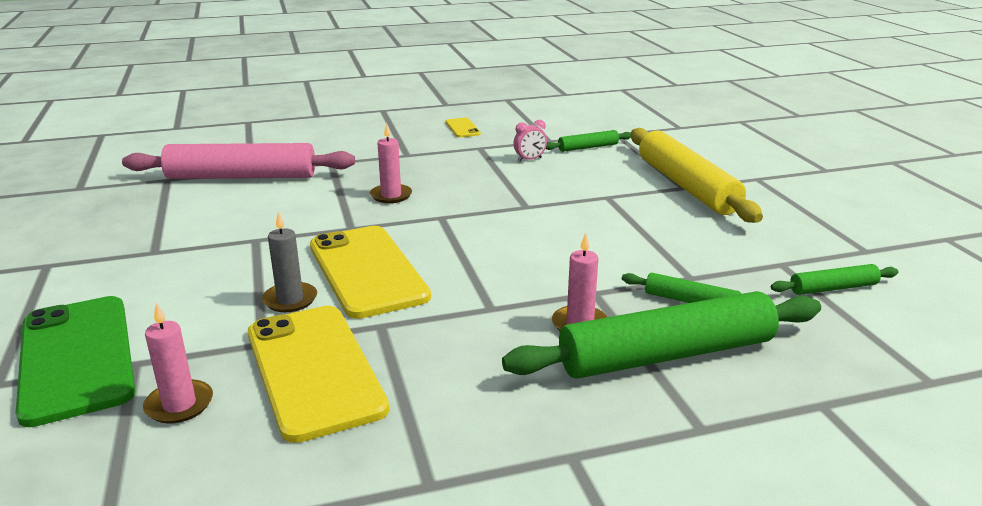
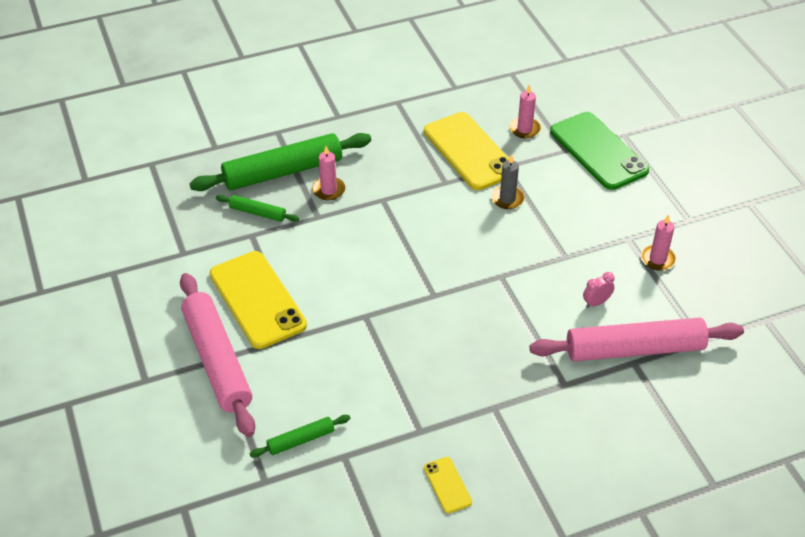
camera: 175 degrees right, 20 degrees up
(367, 271) = (469, 227): yellow phone -> yellow phone (257, 299)
(391, 195) = (484, 325): pink candle -> pink candle (657, 259)
(529, 159) = (364, 405): pink clock -> pink clock (596, 302)
(687, 186) = (217, 360): yellow rolling pin -> pink rolling pin
(833, 288) = (160, 231): green rolling pin -> none

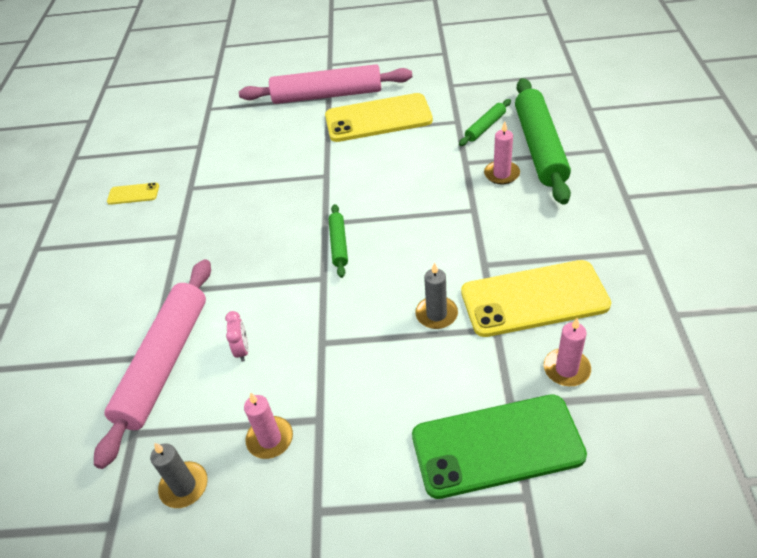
camera: 115 degrees right, 0 degrees up
(301, 440) = (228, 127): green rolling pin -> green rolling pin (339, 244)
(717, 292) = (184, 486): none -> grey candle

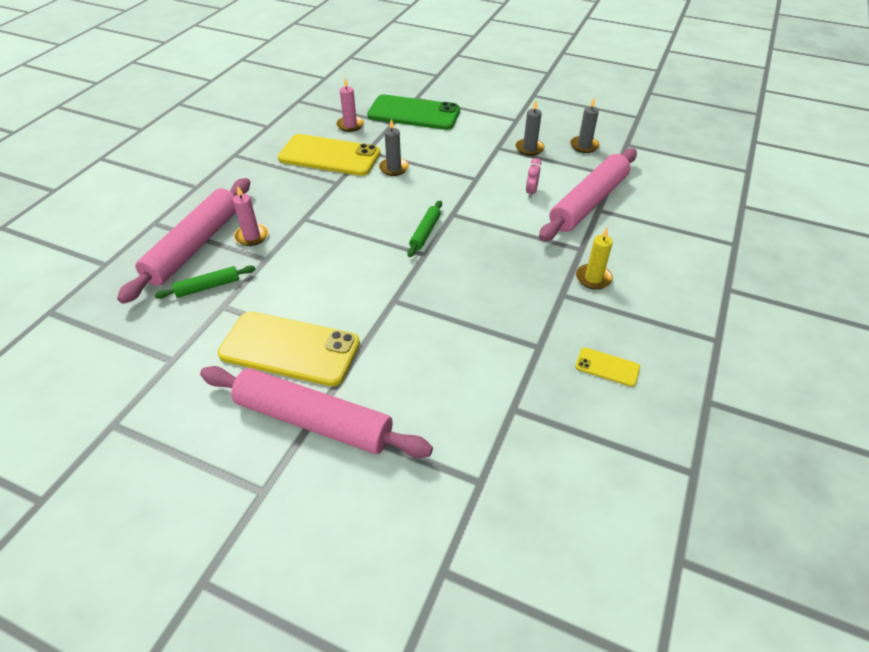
camera: 160 degrees left, 0 degrees up
(150, 263) = (593, 278): none -> yellow candle
(270, 439) = (529, 148): pink candle -> grey candle
(540, 147) = (194, 246): green rolling pin -> pink rolling pin

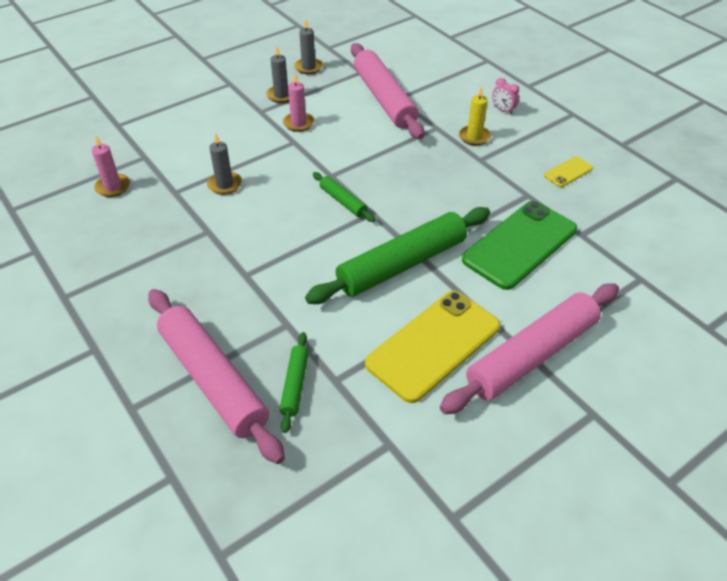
camera: 60 degrees left, 0 degrees up
(252, 236) = (239, 325): pink candle -> pink candle (298, 123)
(329, 156) = (154, 221): yellow phone -> none
(374, 295) = (401, 264): none -> green rolling pin
(414, 113) = (144, 137): green phone -> green phone (519, 244)
(531, 192) = (342, 120): pink clock -> pink clock (503, 110)

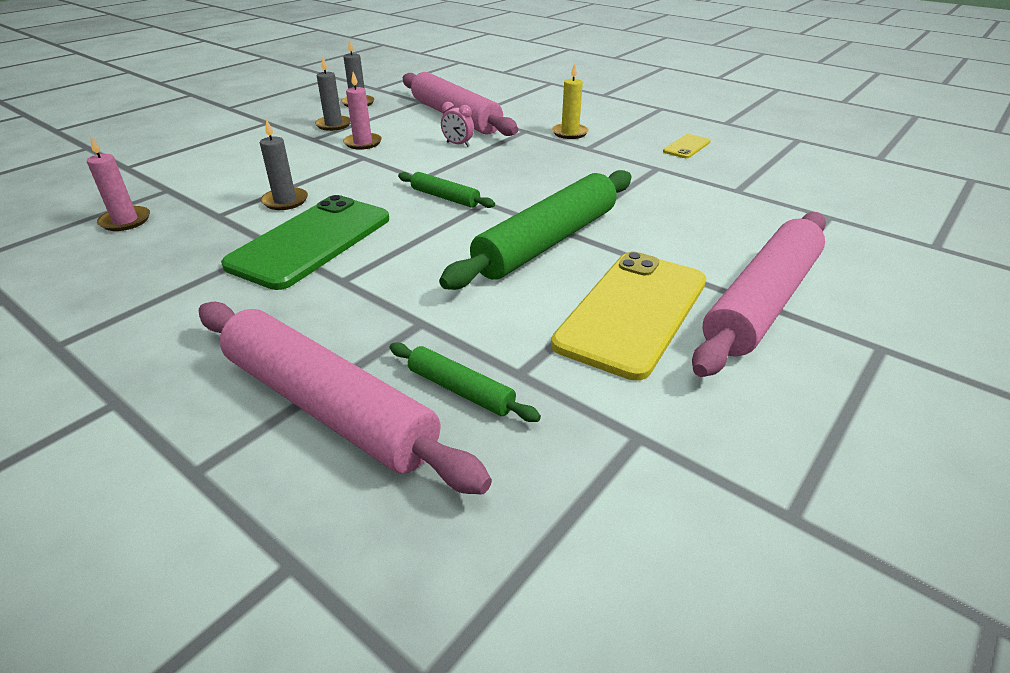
camera: 15 degrees left, 10 degrees down
(295, 385) = (461, 390): green rolling pin -> green rolling pin turned 45 degrees counterclockwise
(503, 110) = (588, 112): pink clock -> pink clock (458, 144)
(519, 244) = (675, 207): green phone -> green phone (311, 241)

